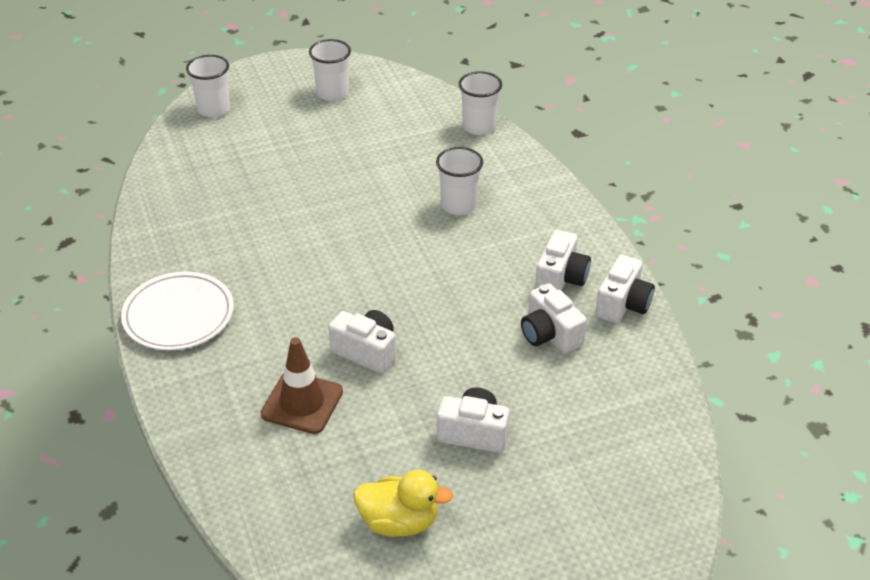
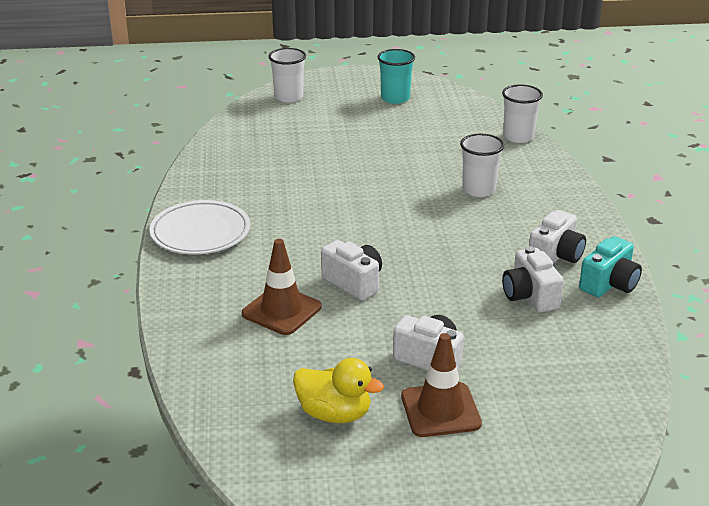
camera: 15 degrees right, 10 degrees down
(332, 93) = (395, 98): white cup -> turquoise cup
(503, 494) = (440, 410): none -> brown traffic cone
(623, 305) = (609, 284): white camera -> turquoise camera

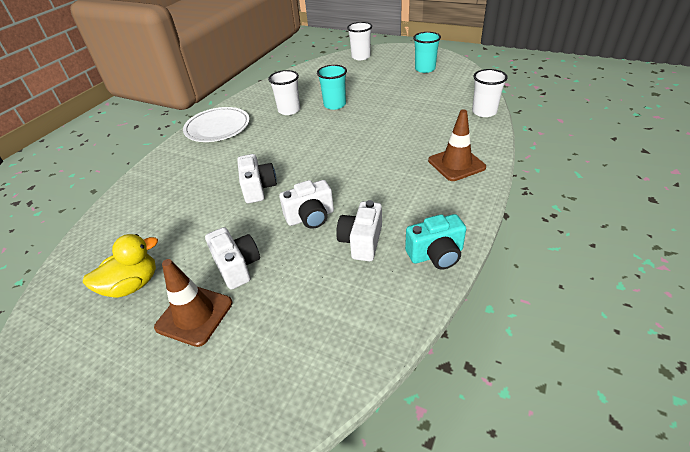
camera: 35 degrees right, 10 degrees up
(281, 310) = (196, 193): brown traffic cone -> brown traffic cone (456, 164)
(329, 167) = (334, 105): none -> turquoise cup
(334, 414) = (132, 285): yellow duck -> yellow duck turned 90 degrees counterclockwise
(479, 190) = (414, 144): white cup -> white cup (289, 110)
(556, 256) = (417, 214): white camera -> white camera (310, 217)

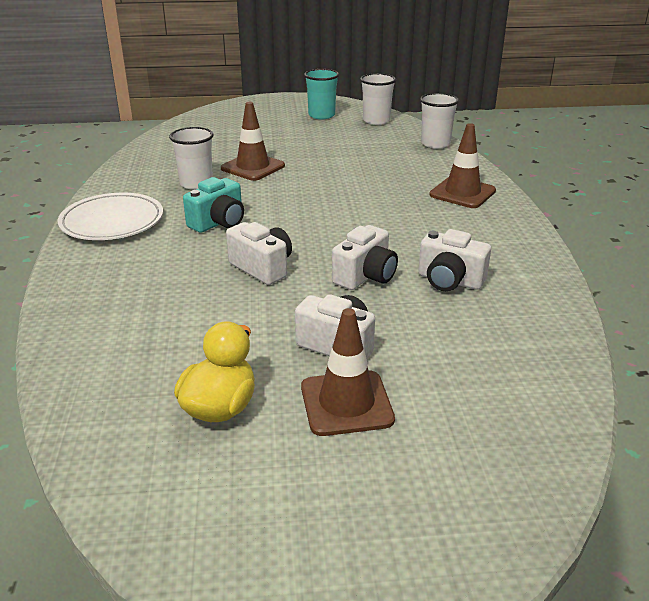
camera: 35 degrees left, 10 degrees down
(334, 105) = (253, 167): turquoise cup -> brown traffic cone
(361, 57) = (223, 114): white cup -> white cup (376, 121)
(361, 242) = (449, 281): white camera -> white camera turned 45 degrees counterclockwise
(436, 254) = (534, 269): turquoise camera -> turquoise camera (218, 223)

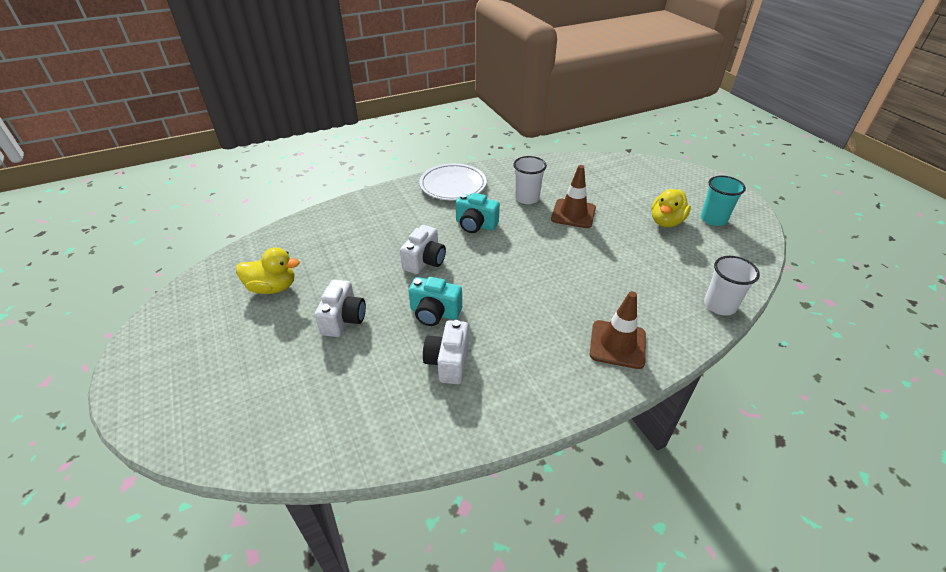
camera: 70 degrees right, 10 degrees up
(307, 132) = (666, 222): none -> yellow duck
(346, 403) = (283, 337): brown traffic cone -> none
(365, 276) = (434, 313): white camera -> turquoise camera
(376, 121) = (737, 254): white cup -> none

